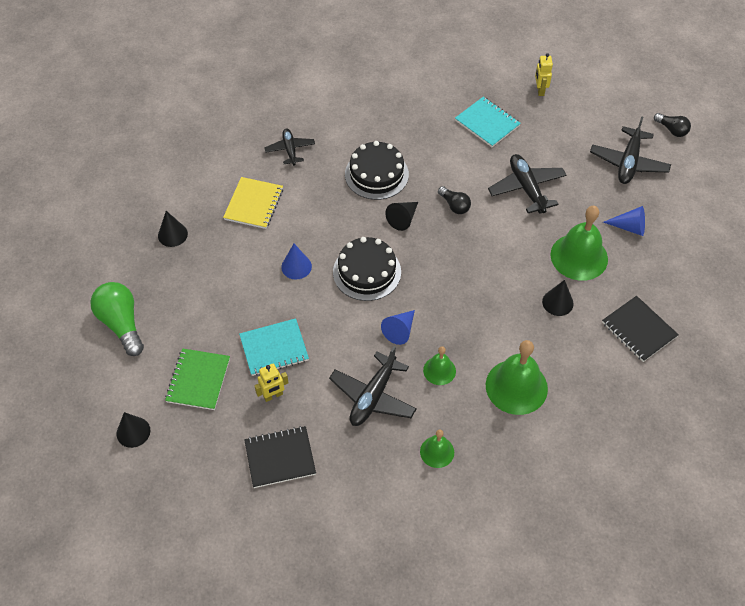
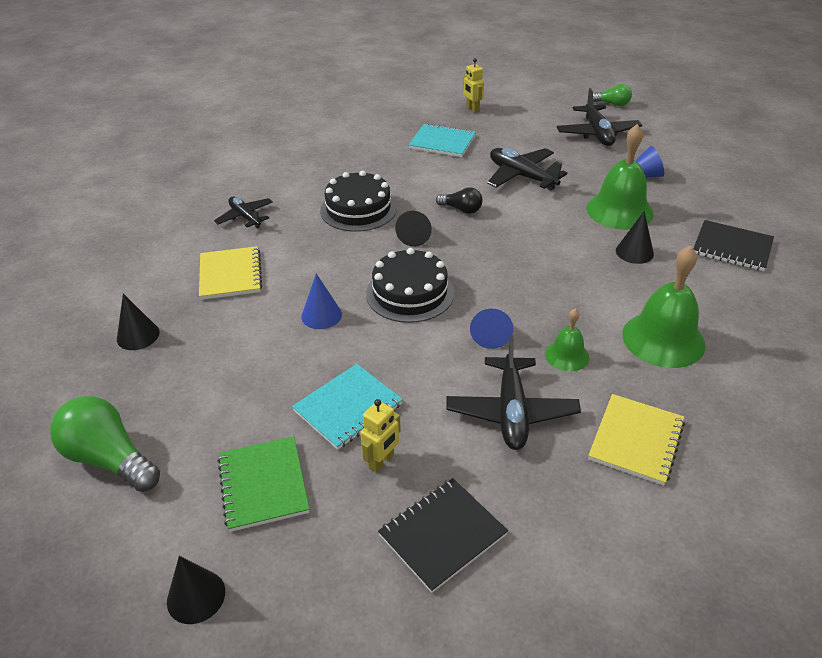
camera: 25 degrees left, 15 degrees down
(437, 452) = (636, 440): green bell -> yellow notebook
(671, 130) = (612, 104): black light bulb -> green light bulb

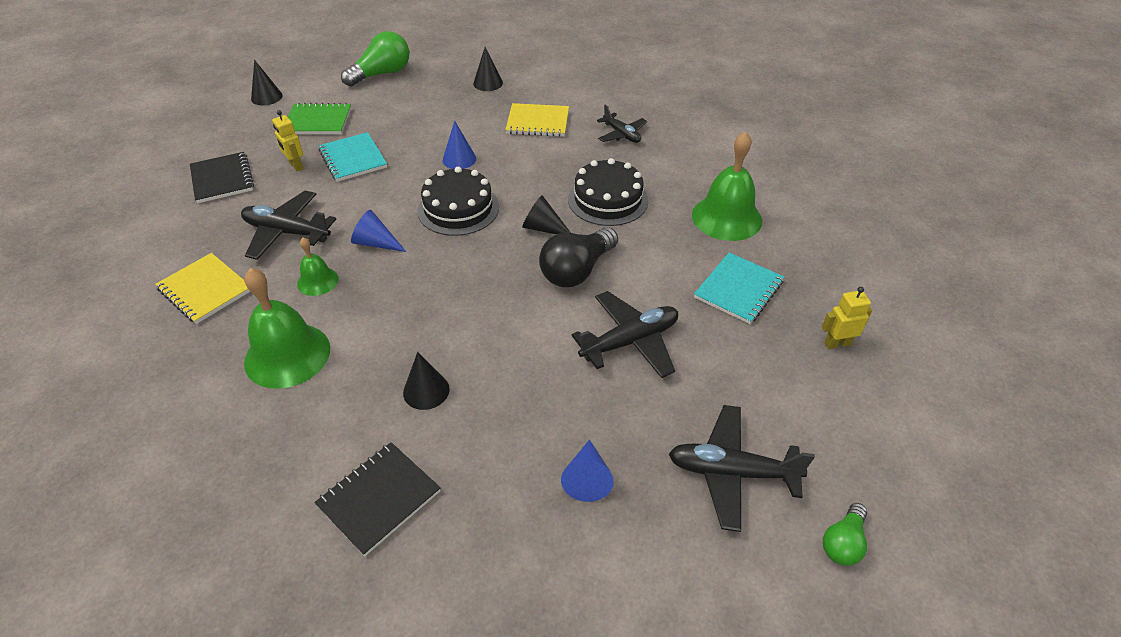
camera: 105 degrees right, 5 degrees up
(245, 217) = (622, 134): black plane -> black plane turned 75 degrees clockwise
(461, 209) = (577, 270): black light bulb -> black light bulb, size x1.79
(619, 210) = (514, 412): green bell -> green bell (726, 217)

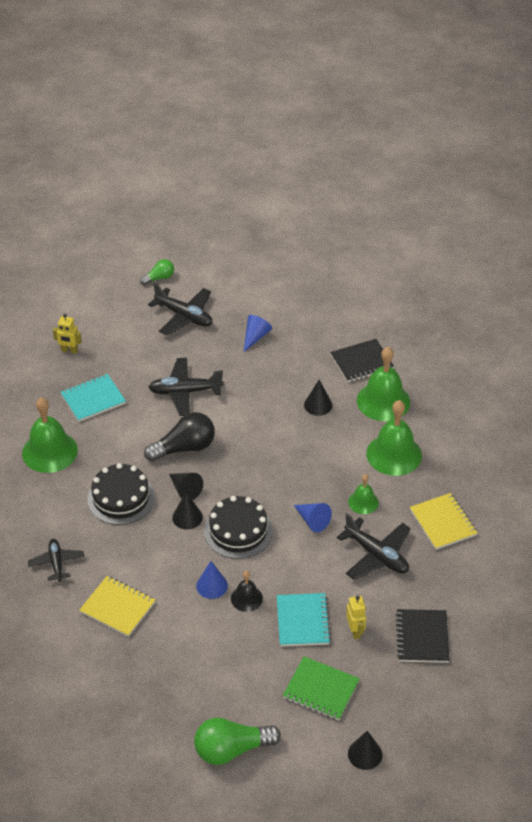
camera: 155 degrees left, 0 degrees up
(322, 435) = (383, 401): none -> green bell
(418, 160) = (246, 598): none -> black bell
(488, 83) = (130, 687): black cone -> black cone (187, 517)

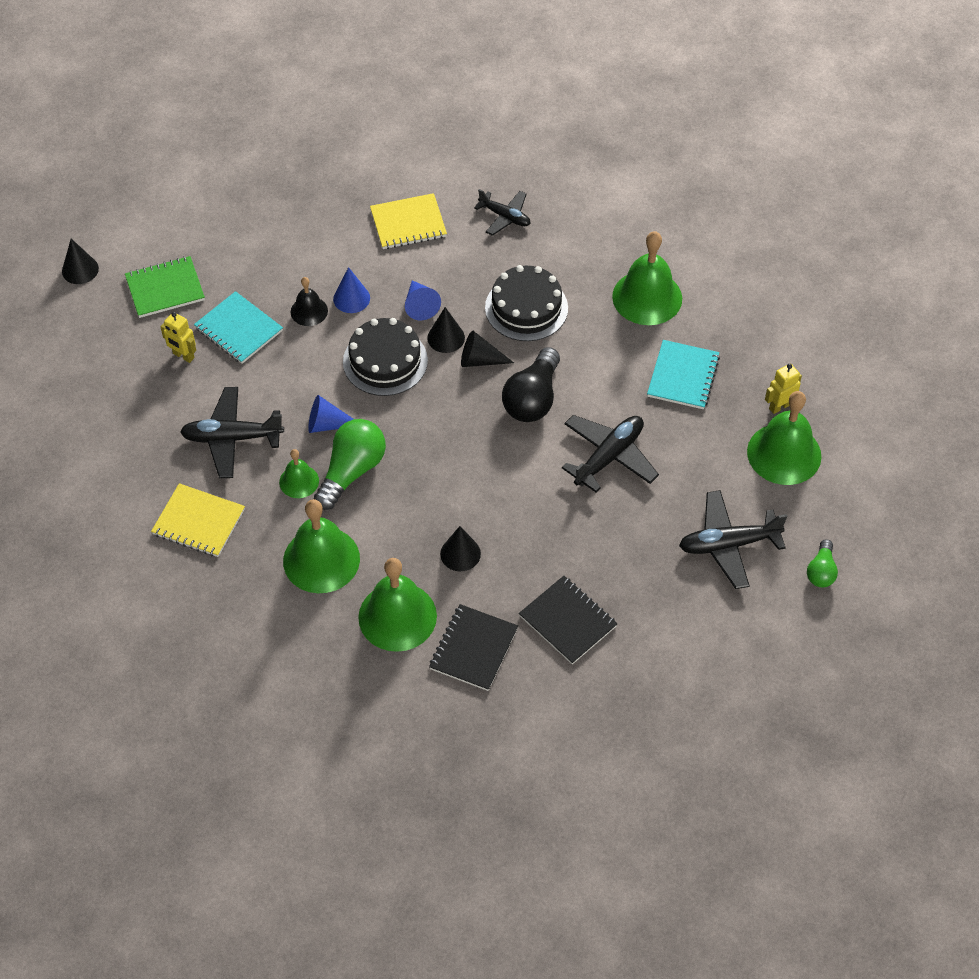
camera: 135 degrees right, 10 degrees up
(100, 331) = (784, 453): none -> green bell
(232, 749) = (192, 197): green light bulb -> green light bulb (351, 471)
(255, 337) = (623, 583): blue cone -> blue cone (420, 305)
(422, 637) = (117, 395): black notebook -> black notebook (568, 621)

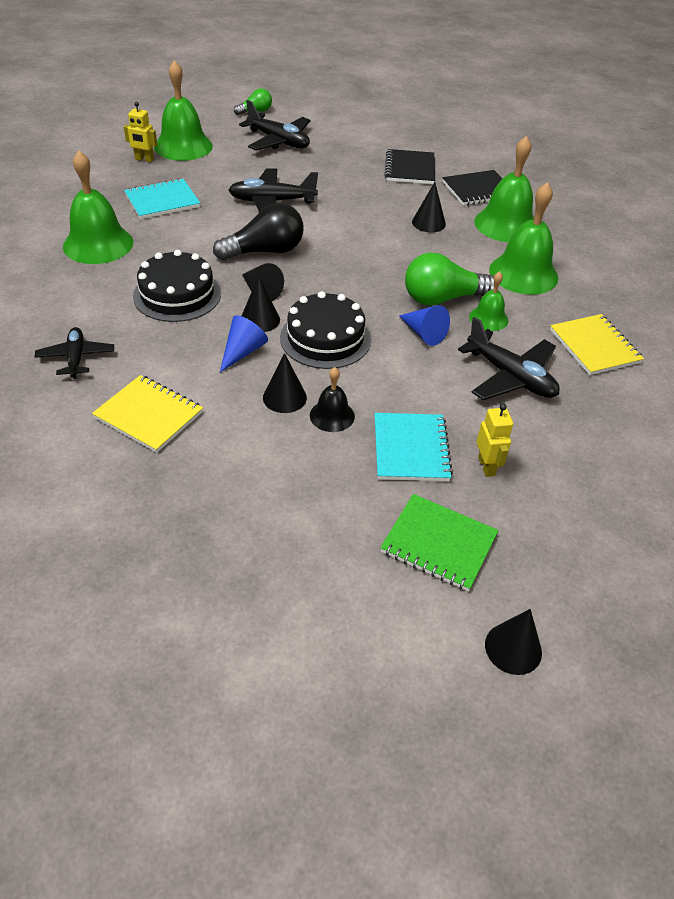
camera: 135 degrees left, 10 degrees down
(351, 298) = (284, 397): blue cone -> black cone

